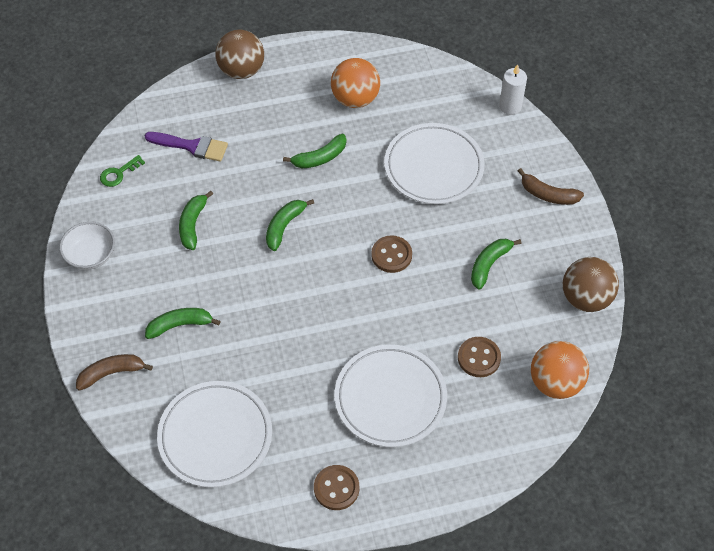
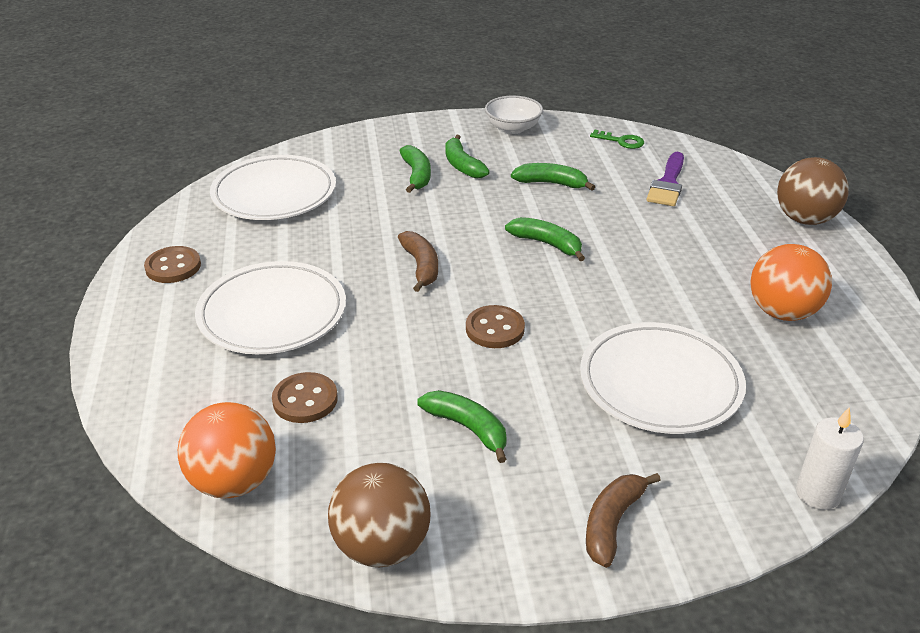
camera: 95 degrees right, 20 degrees down
(111, 373) = (369, 140): brown banana -> brown banana (421, 266)
(118, 173) = (621, 141): green key -> green key turned 150 degrees clockwise
(320, 158) = (663, 276): green banana -> green banana (462, 165)

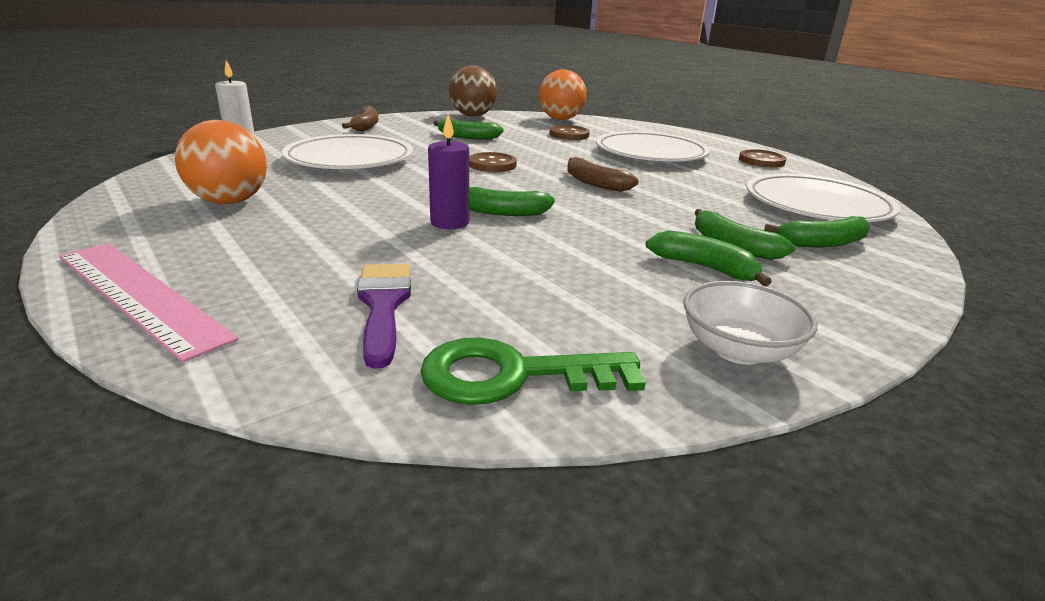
camera: 150 degrees right, 10 degrees down
(551, 183) = (562, 269): green banana -> green banana (823, 243)
(598, 240) = (449, 223): none -> purple candle
(621, 141) = (512, 375): green key -> green key, size x1.76
(804, 219) = (139, 295): brown ball -> pink ruler

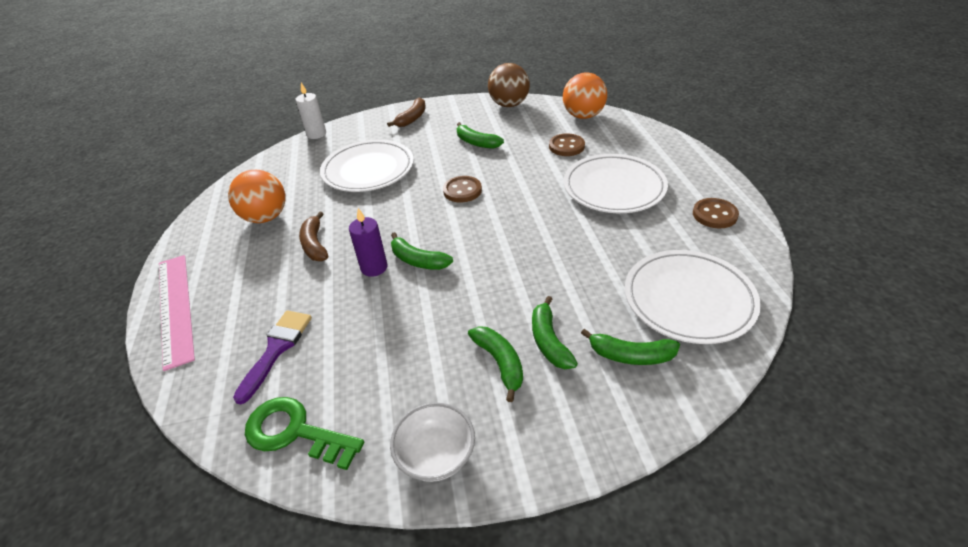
camera: 30 degrees right, 15 degrees up
(595, 183) = (520, 231): brown banana -> brown banana (315, 244)

